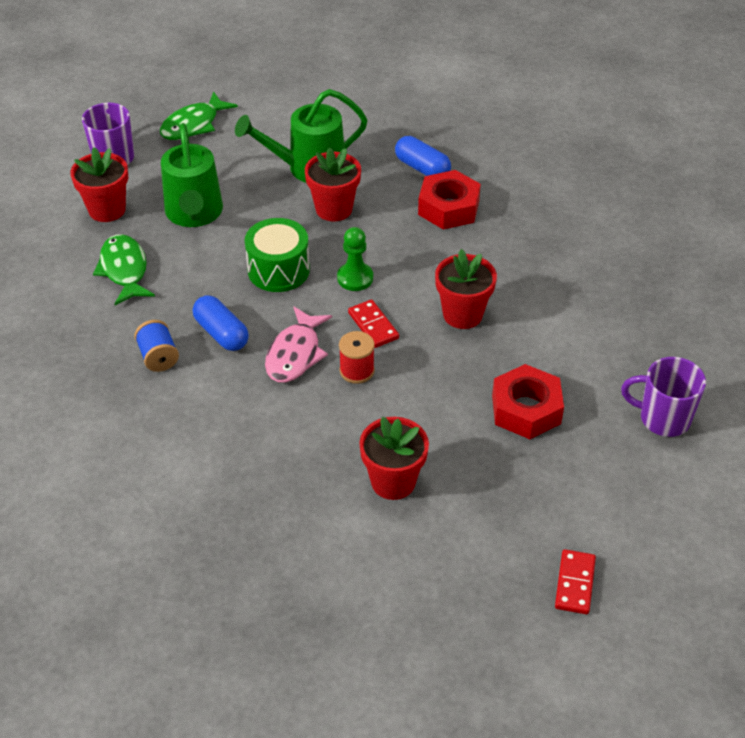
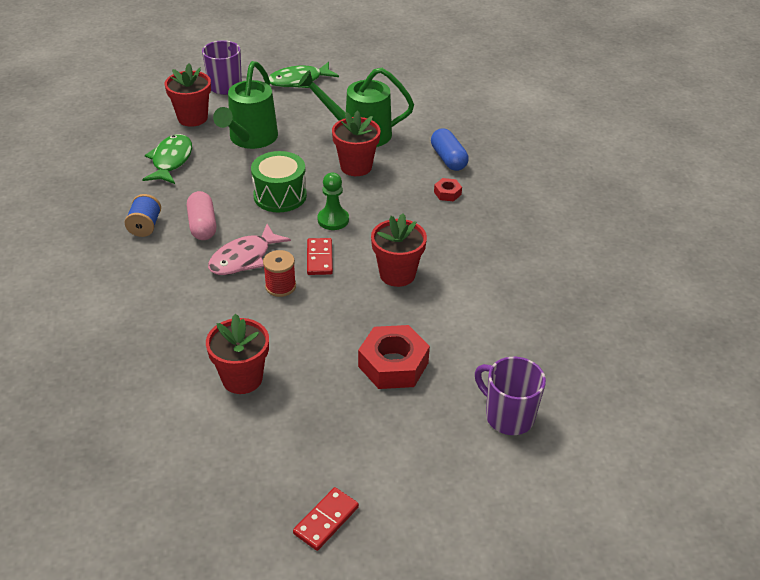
camera: 25 degrees right, 5 degrees down
(221, 333) = (202, 225): blue capsule -> pink capsule
(448, 208) = (447, 193): red nut -> red nut, size x0.48

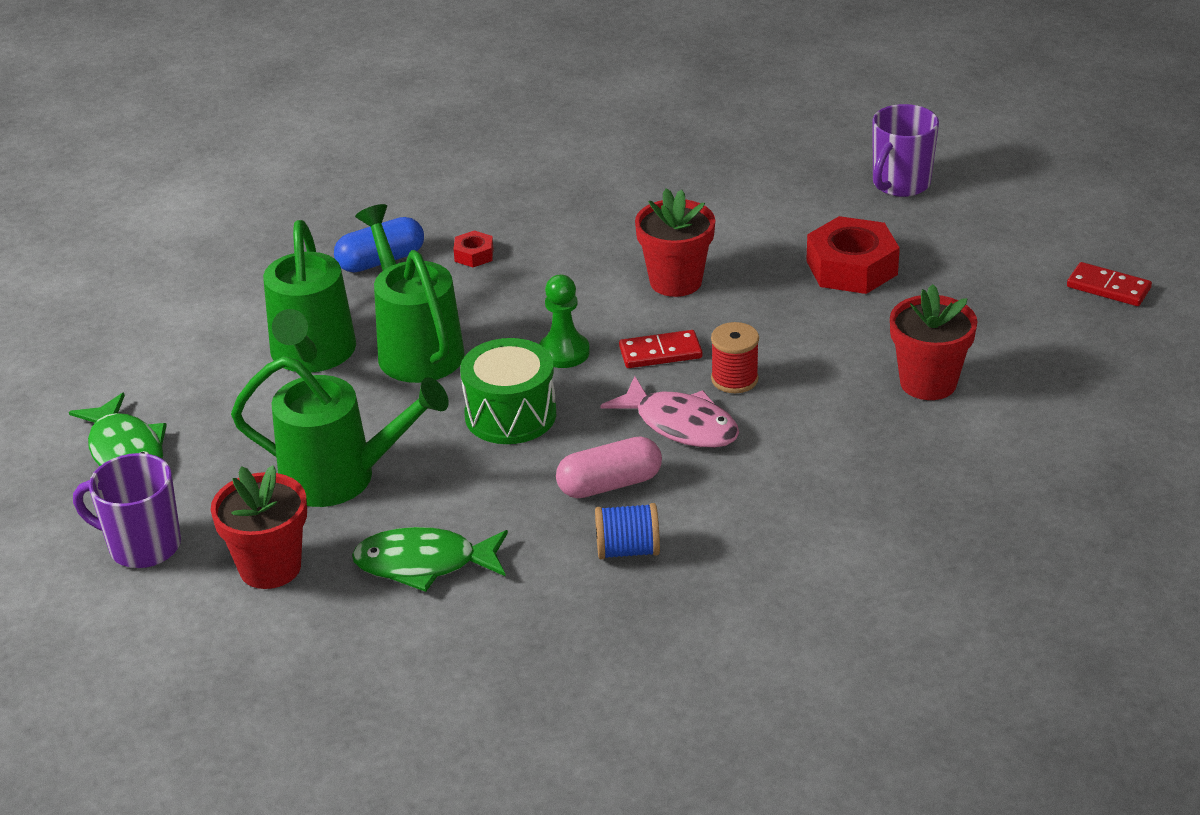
camera: 95 degrees left, 5 degrees down
(356, 167) = (415, 347): red flower pot -> green watering can

